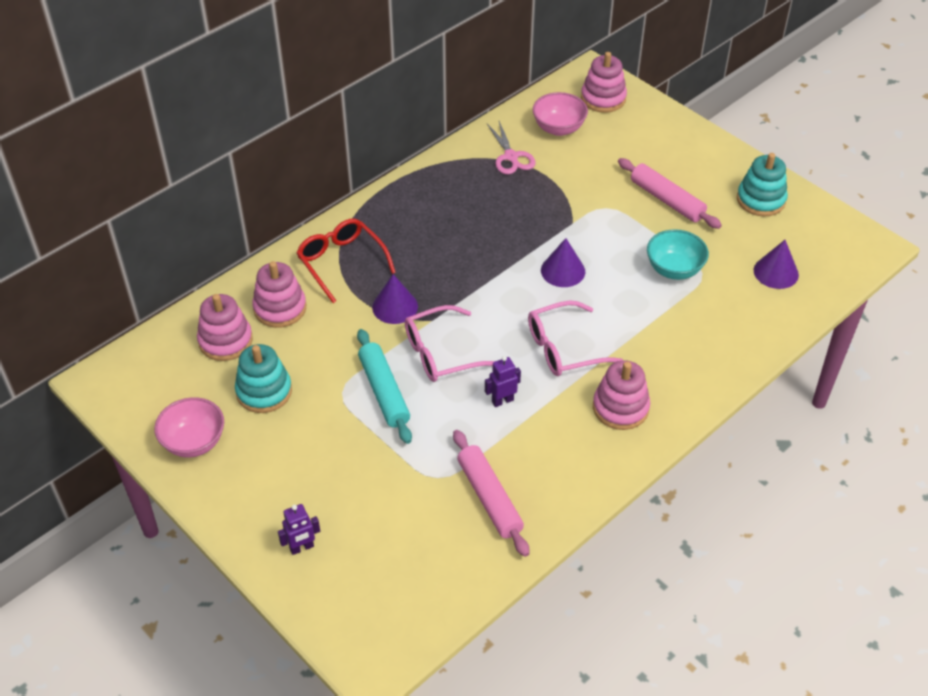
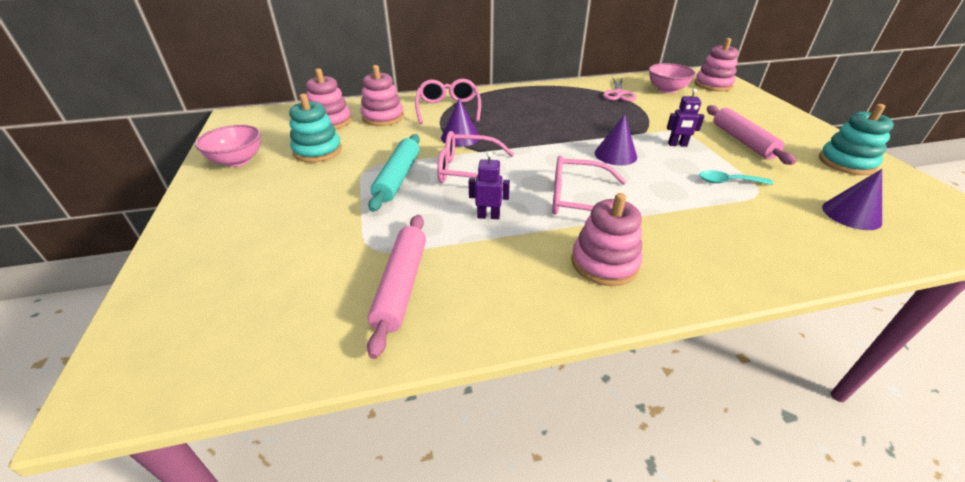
camera: 30 degrees right, 10 degrees down
(302, 548) = (204, 253): purple robot -> purple robot (677, 145)
(341, 262) = (448, 109): red glasses -> pink glasses
(674, 269) = (728, 182): turquoise bowl -> turquoise spoon

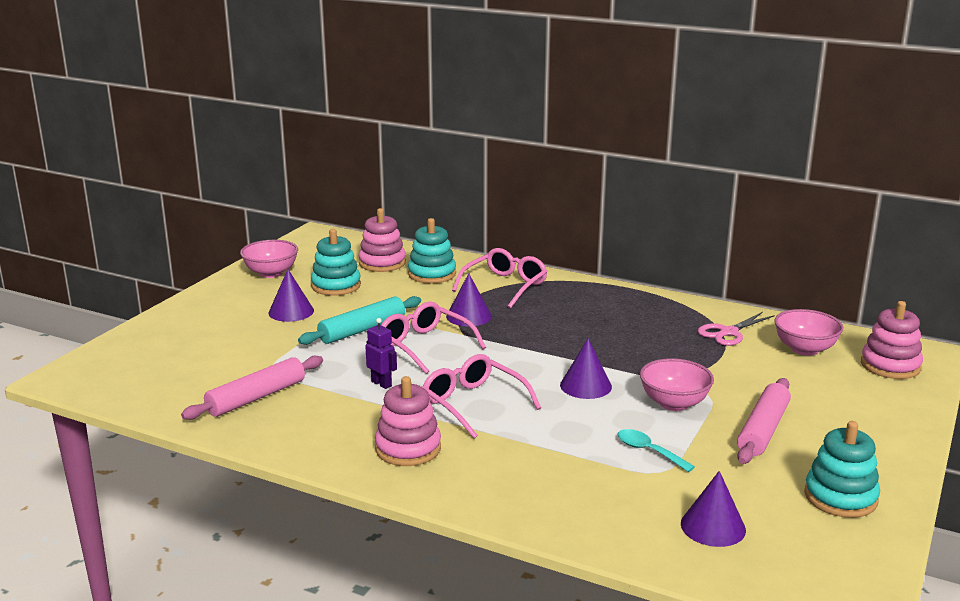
camera: 40 degrees right, 15 degrees down
(309, 187) = (291, 311): none -> purple cone
(383, 117) = (432, 274): pink stacking toy -> turquoise stacking toy
(677, 145) = (674, 403): purple robot -> pink bowl

